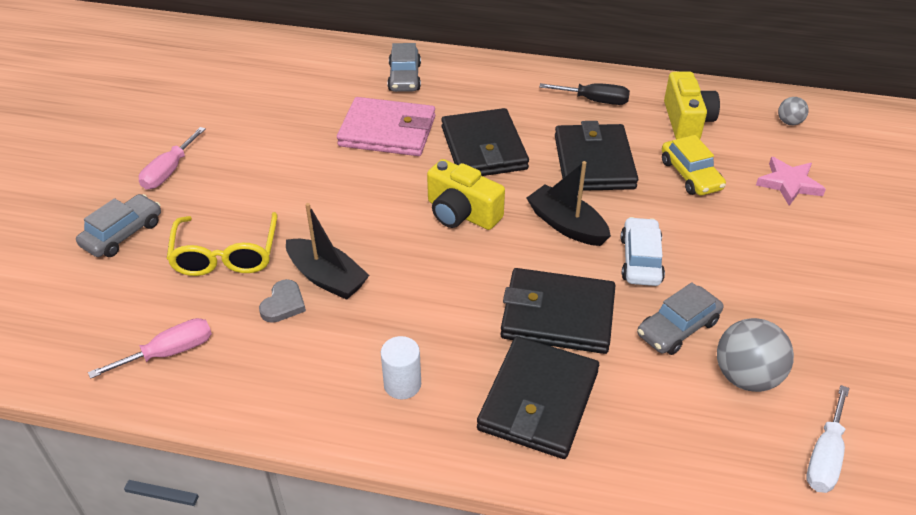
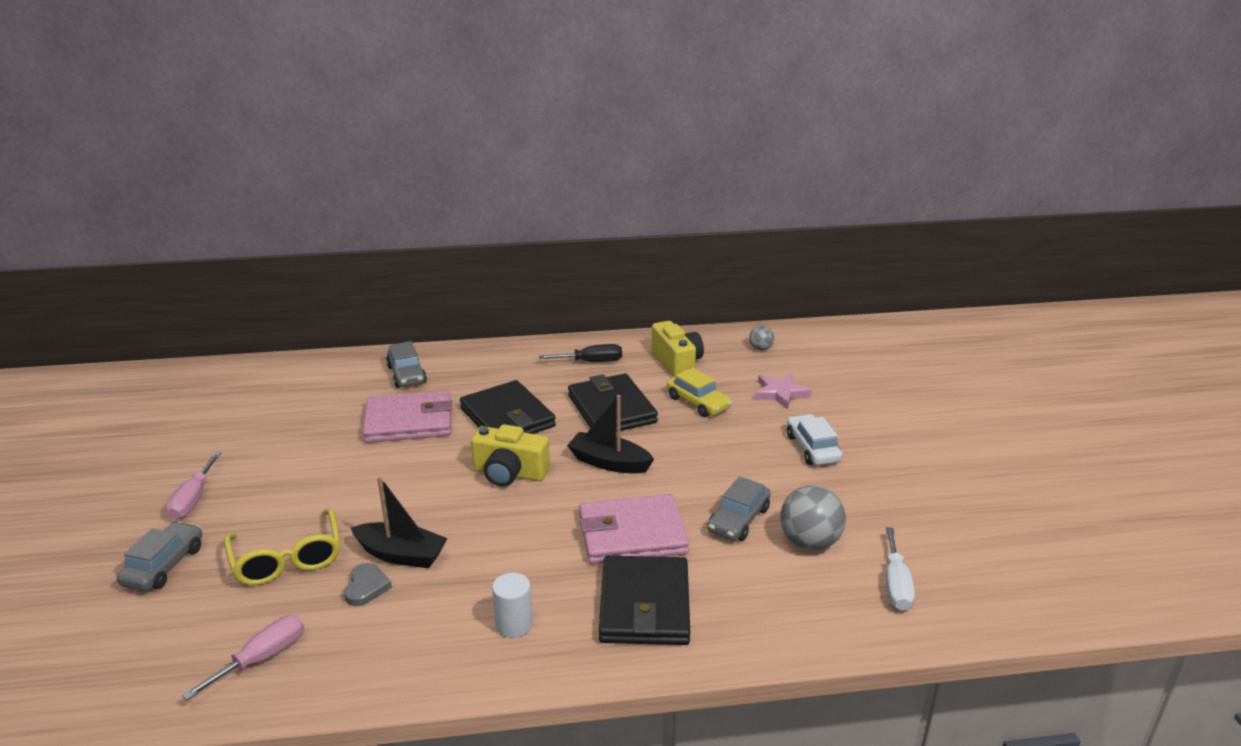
camera: 20 degrees left, 15 degrees down
(558, 315) = (632, 534): black wallet -> pink wallet
(640, 260) = (685, 475): white car -> white car (812, 448)

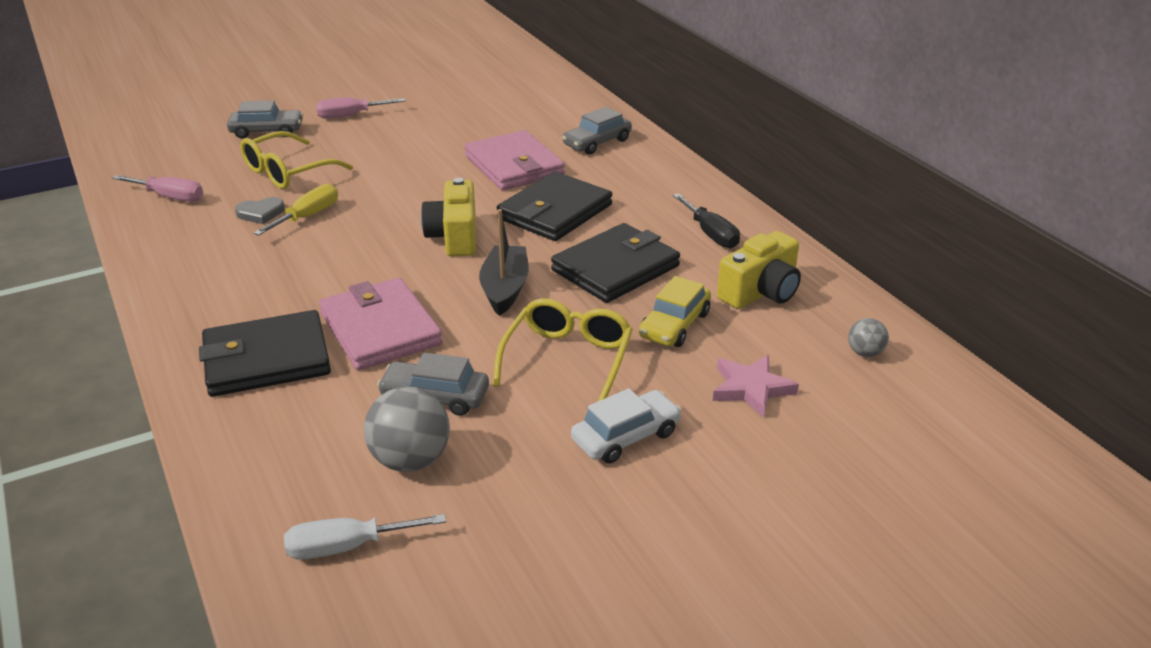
camera: 70 degrees right, 5 degrees up
(401, 555) = (308, 216): black boat -> yellow screwdriver
(514, 625) = (225, 293): white cylinder -> none
(717, 453) = (567, 359): none -> yellow glasses

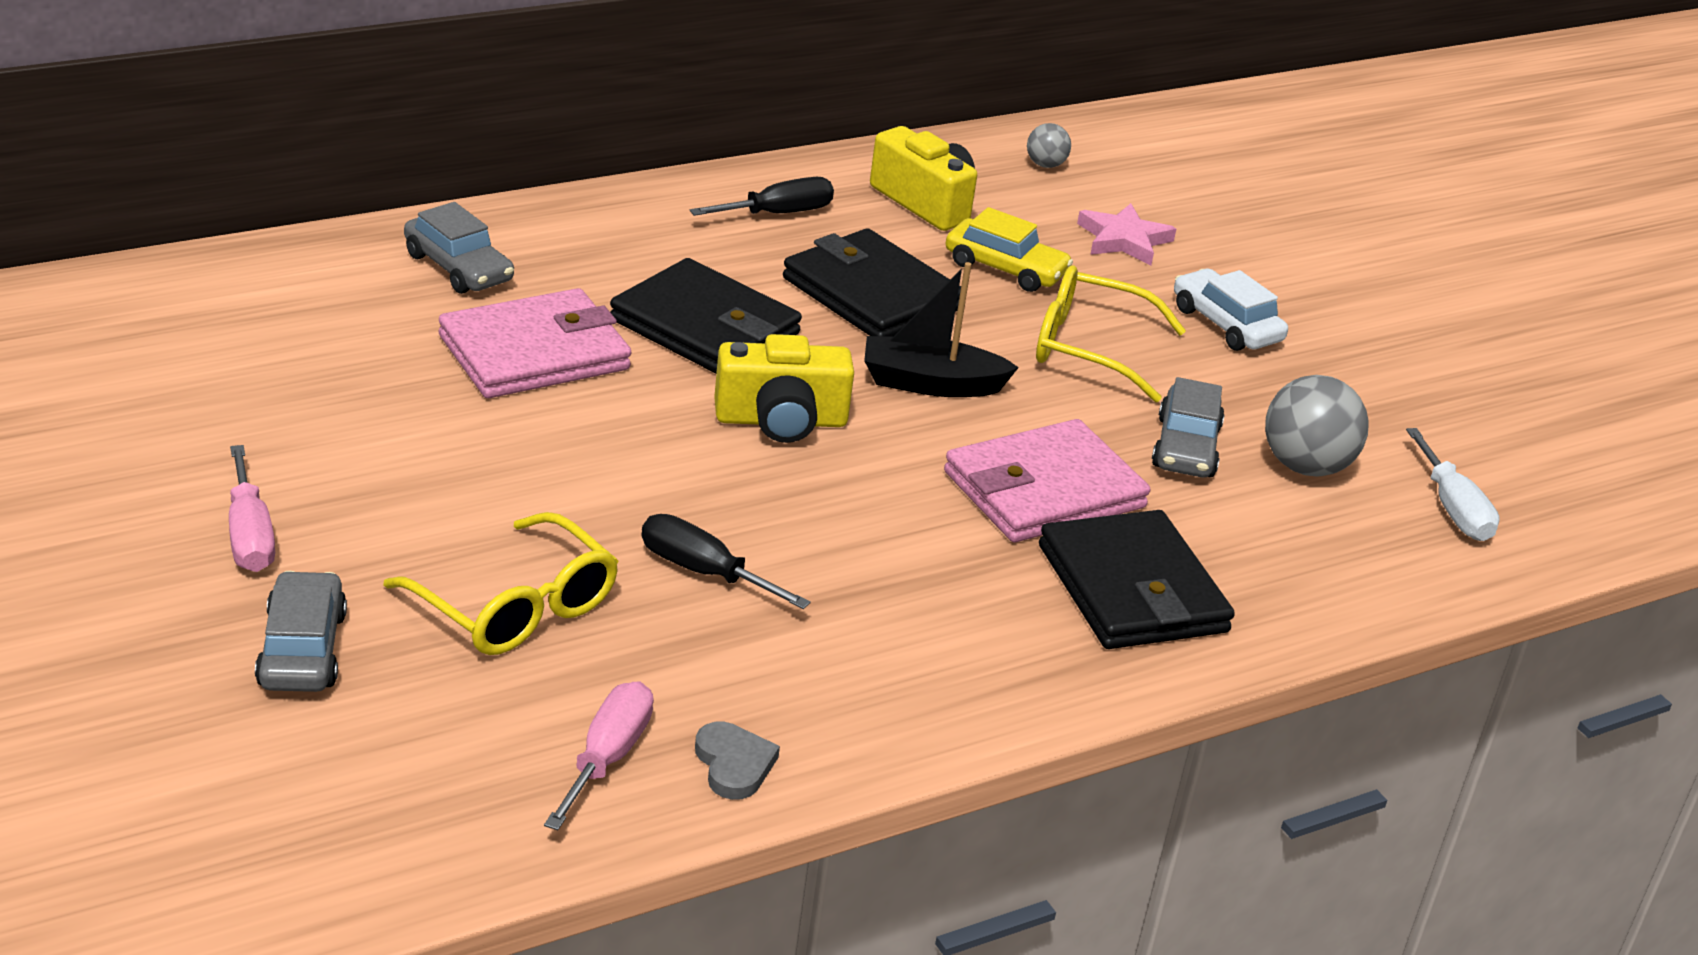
camera: 95 degrees left, 0 degrees up
(260, 213) = (687, 629): grey heart -> grey heart (734, 764)
(308, 216) = (703, 572): yellow screwdriver -> black screwdriver

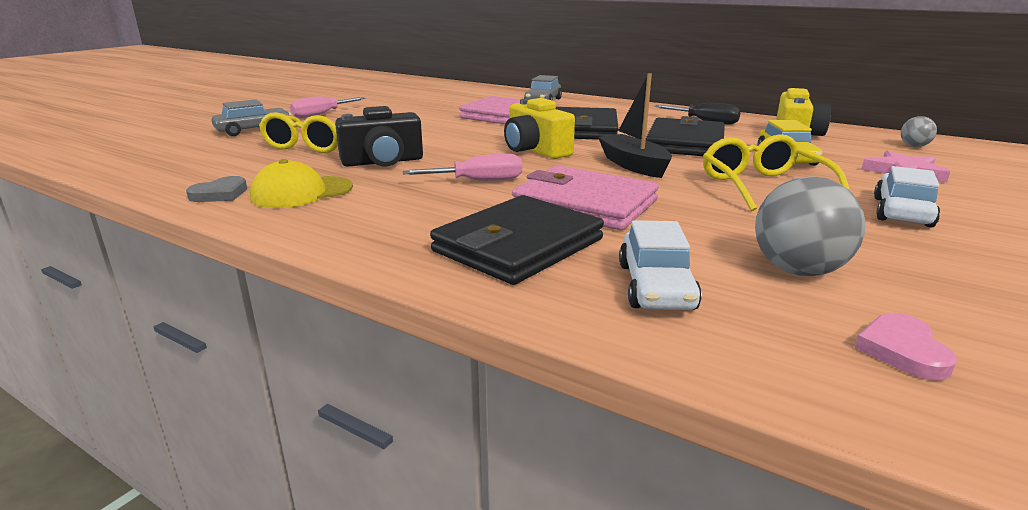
camera: 65 degrees right, 10 degrees down
(607, 757) = (210, 175): pink screwdriver -> pink screwdriver (478, 181)
(703, 572) = (383, 162): black screwdriver -> black camera
(798, 688) = (302, 193): none -> yellow cap
(1185, 447) = (721, 229): grey car -> none
(1283, 556) = (655, 286): none -> white car
(1452, 508) = (902, 350): white screwdriver -> pink heart

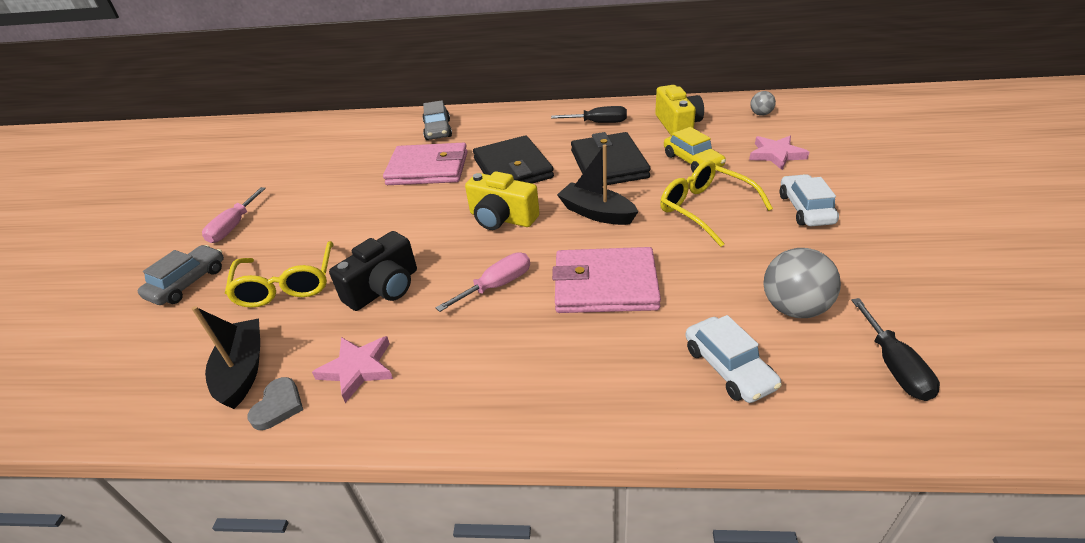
camera: 25 degrees left, 15 degrees up
(224, 173) = (243, 370): none -> black boat
(302, 193) = (357, 369): yellow cap -> pink star
(518, 245) = (604, 362): black wallet -> none
(902, 350) = (894, 366): pink heart -> black screwdriver

